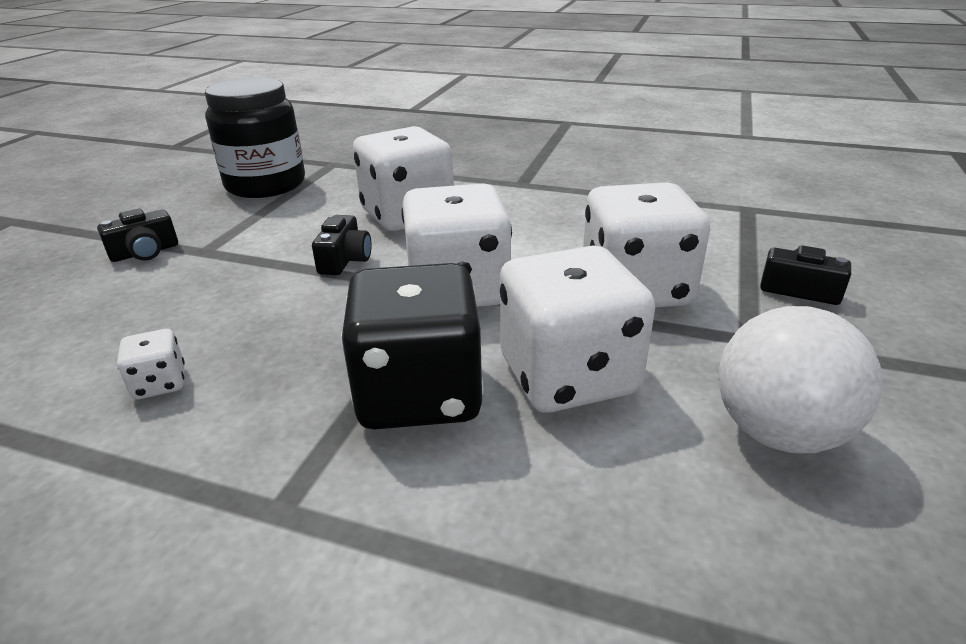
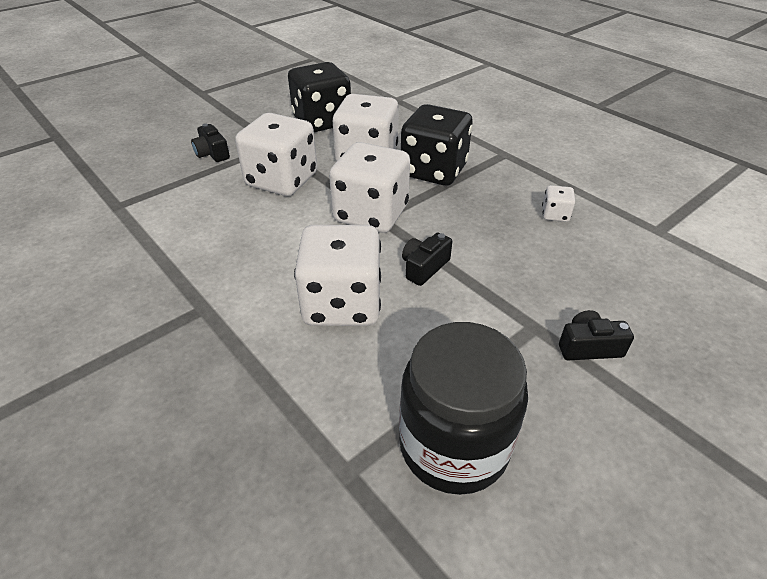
camera: 150 degrees left, 10 degrees up
(778, 432) = (322, 121): white ball -> black dice

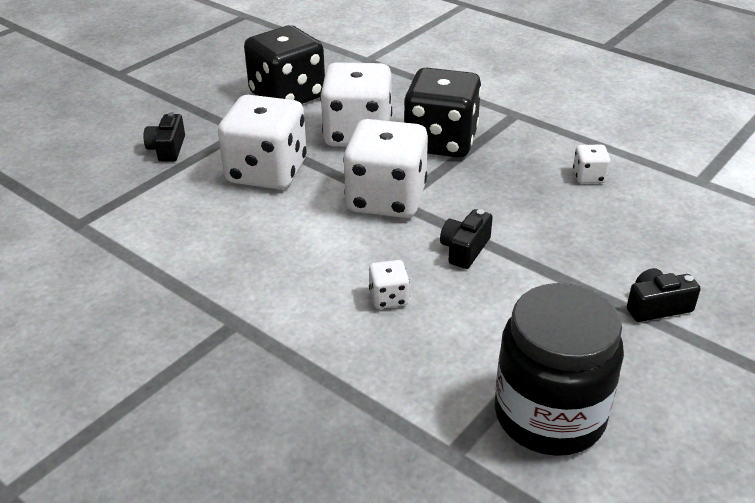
camera: 10 degrees left, 5 degrees down
(212, 153) = (167, 149): black camera -> black camera turned 45 degrees clockwise
(342, 303) = (388, 298): white dice -> white dice, size x0.43

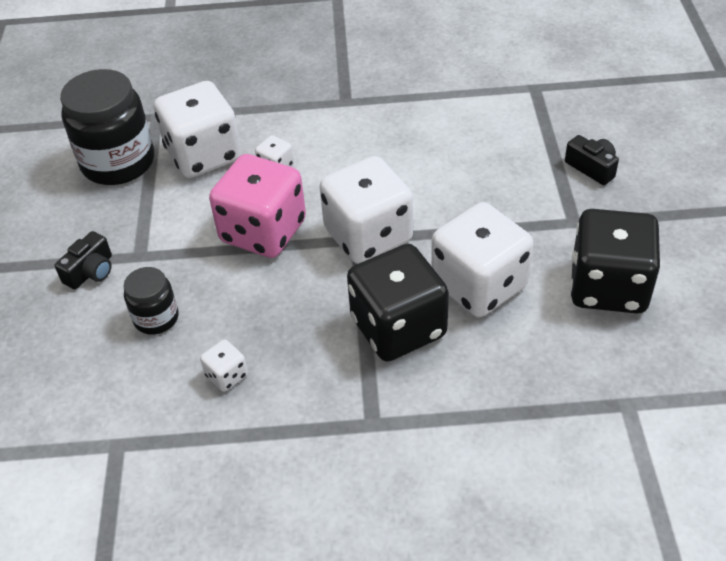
camera: 140 degrees right, 10 degrees up
(267, 172) = (488, 199): white dice -> white dice (203, 155)
(465, 249) = (263, 231): black camera -> pink dice
(617, 237) = (156, 318): none -> black jar

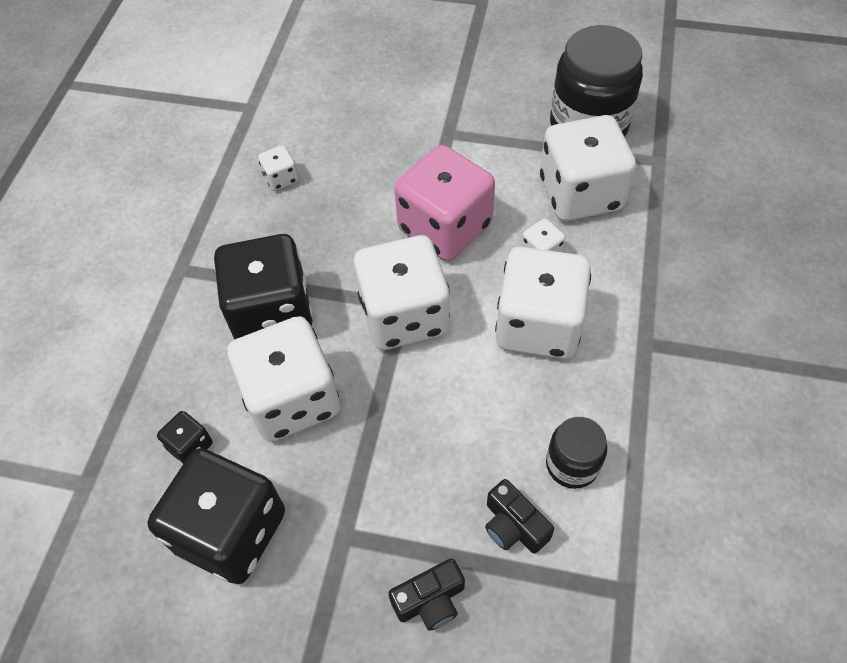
camera: 105 degrees right, 10 degrees up
(91, 271) = (441, 100): black camera -> black camera (514, 525)
(156, 318) = (366, 139): black jar -> black jar (572, 464)
(349, 156) = (538, 325): none -> white dice
(554, 340) = (190, 446): none -> black dice

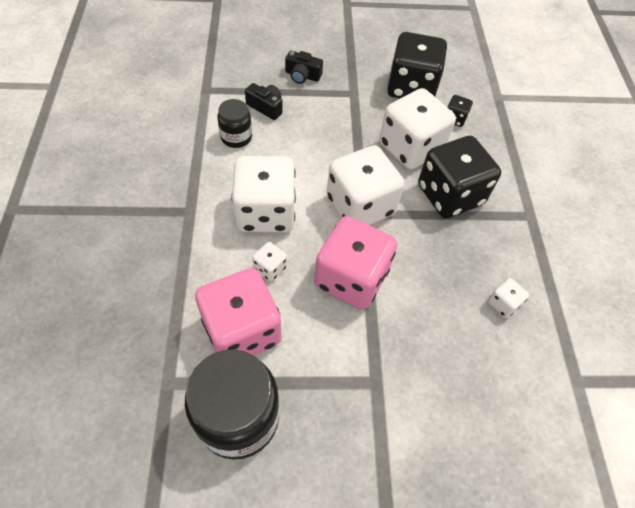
camera: 160 degrees right, 0 degrees up
(430, 600) = (302, 75): black camera -> black camera turned 120 degrees counterclockwise
(580, 194) = (242, 331): white dice -> pink dice

